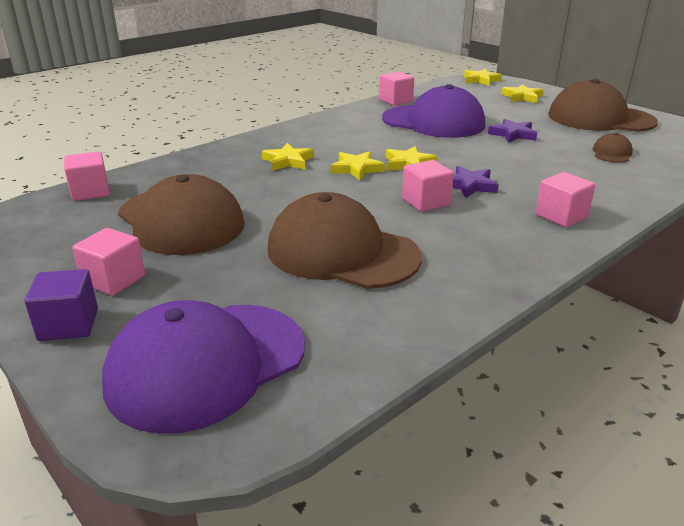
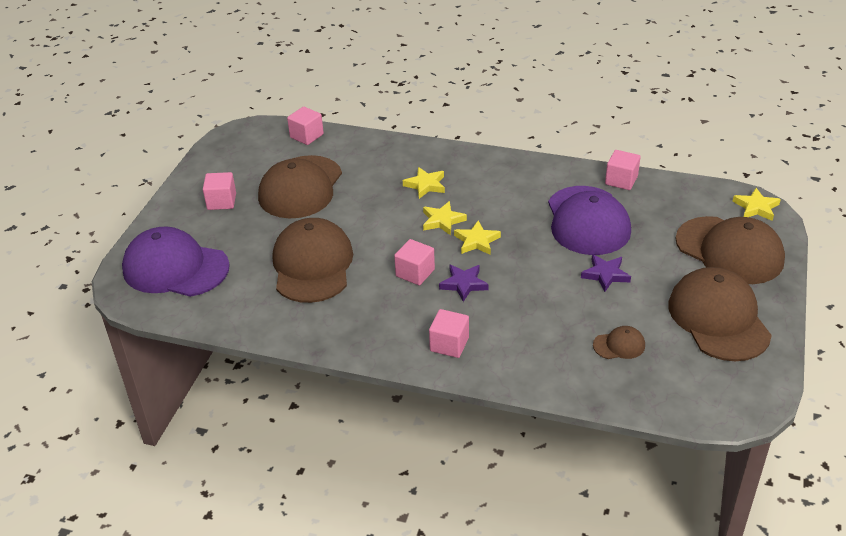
camera: 60 degrees right, 10 degrees up
(69, 324) = (176, 211): purple cube -> none
(522, 97) = (729, 250): yellow star -> brown cap

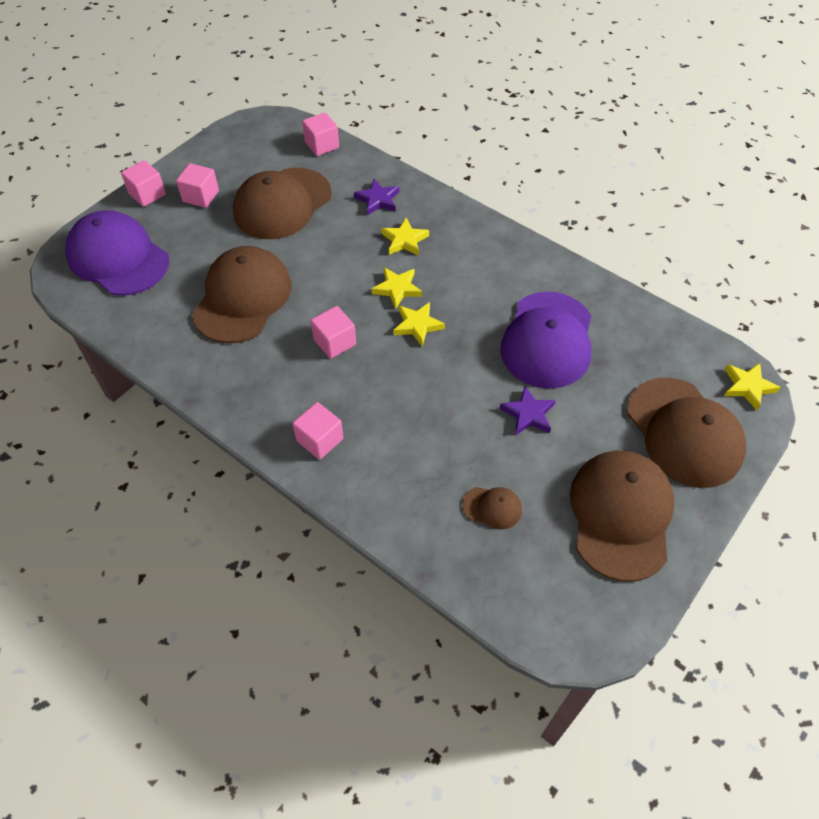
camera: 20 degrees right, 15 degrees up
(464, 284) = (375, 373): purple star -> purple star (378, 200)
(621, 180) = (613, 301): pink cube -> pink cube (147, 194)

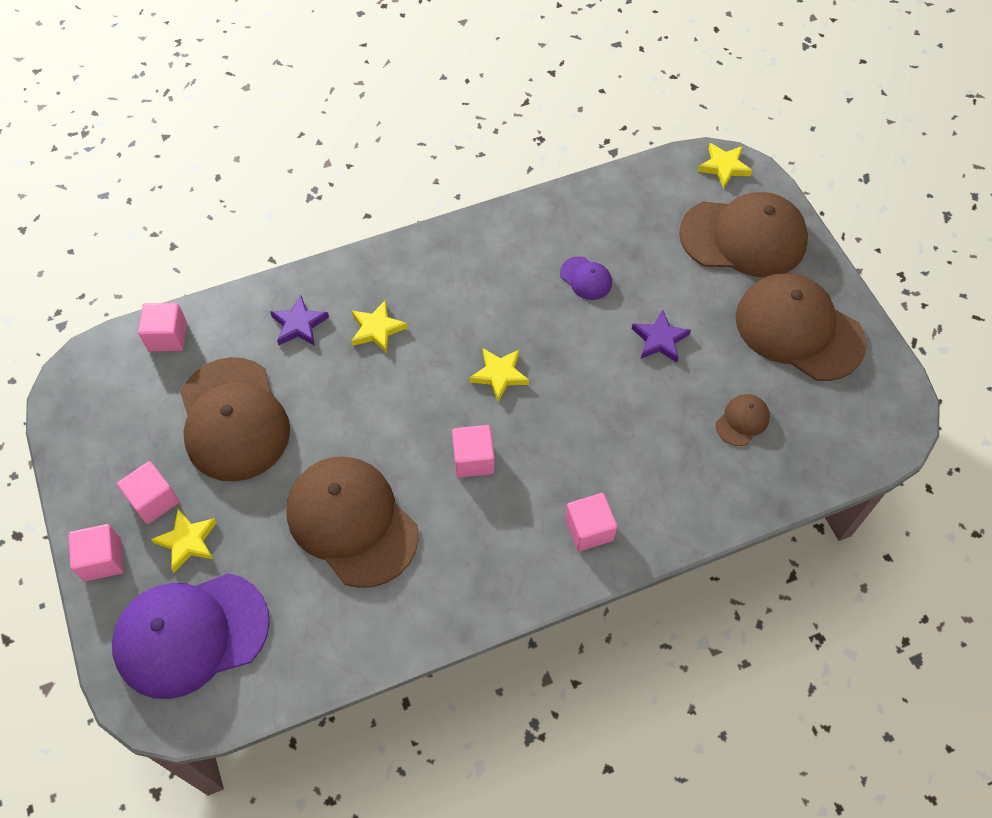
camera: 60 degrees left, 5 degrees up
(397, 289) = (439, 369): yellow star -> yellow star (188, 541)
(547, 340) = (586, 278): purple cap -> purple cap, size x0.43

